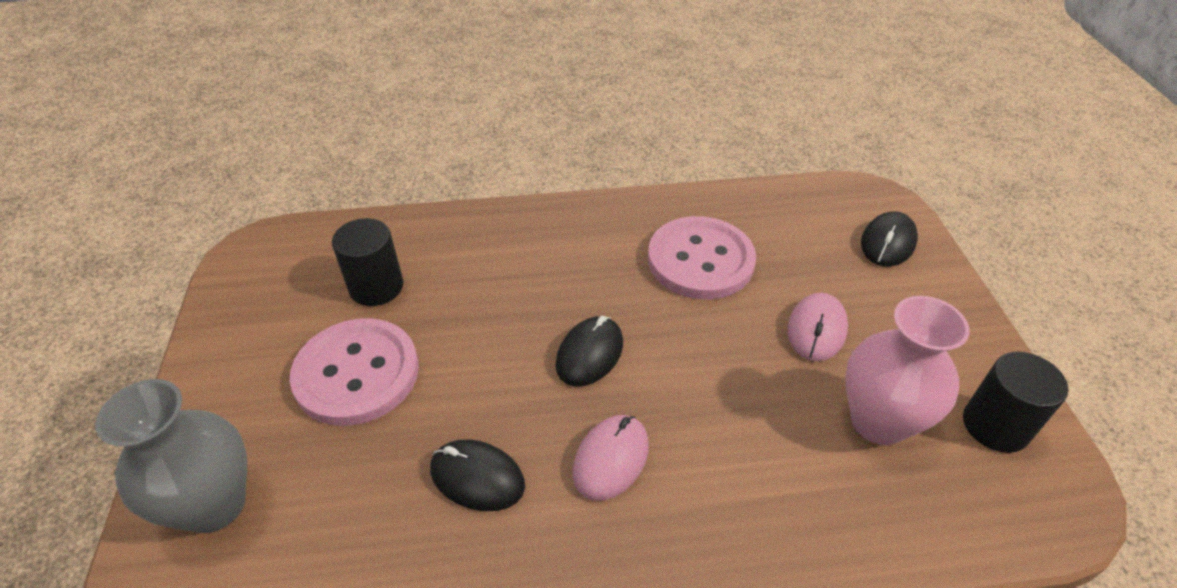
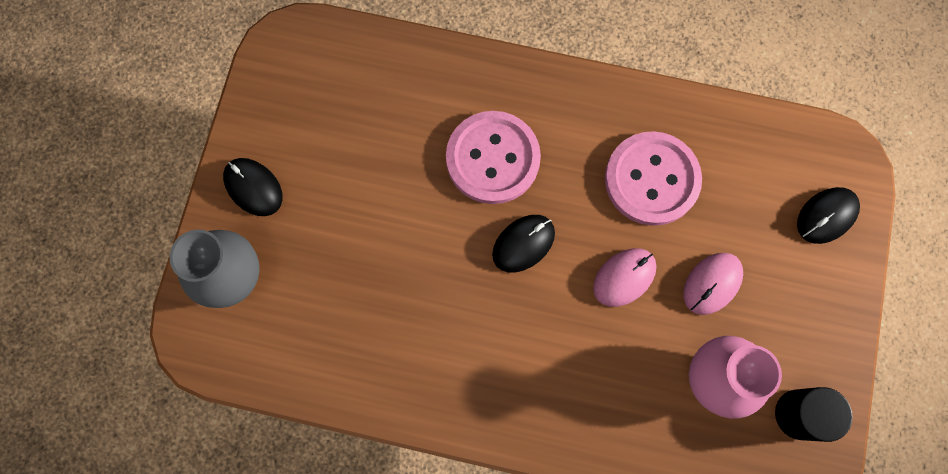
camera: 20 degrees right, 30 degrees up
(357, 373) = (346, 201): pink button -> pink button (492, 158)
(376, 287) = (377, 117): black cylinder -> none
(477, 477) = (410, 320): black mouse -> black mouse (253, 187)
(611, 459) = (506, 339): pink mouse -> pink mouse (624, 277)

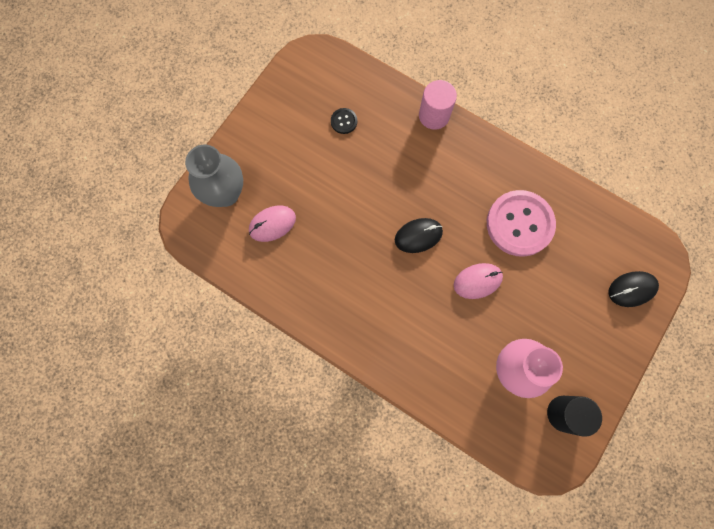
camera: 20 degrees right, 0 degrees up
(253, 187) = (257, 140): black mouse -> none
(364, 119) = (344, 121): none -> black button
(485, 69) = (434, 115): none -> pink cylinder
(492, 158) = (418, 174): pink button -> none
(712, 284) = (536, 306): pink mouse -> pink mouse (272, 224)

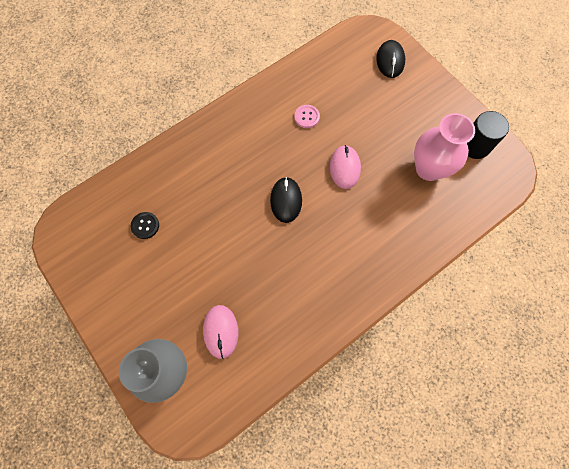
camera: 70 degrees left, 5 degrees down
(434, 115) = (178, 146): pink cylinder -> none
(519, 224) = (307, 117): pink button -> pink button, size x0.42

